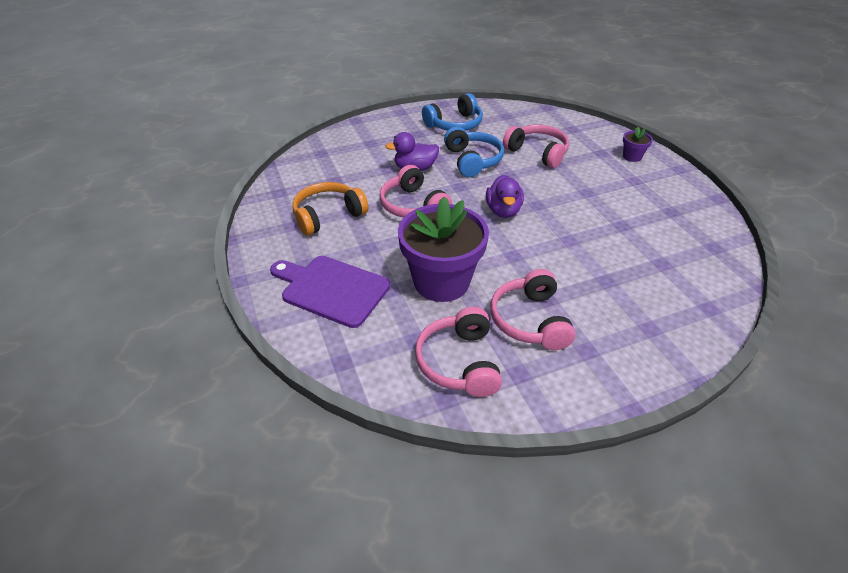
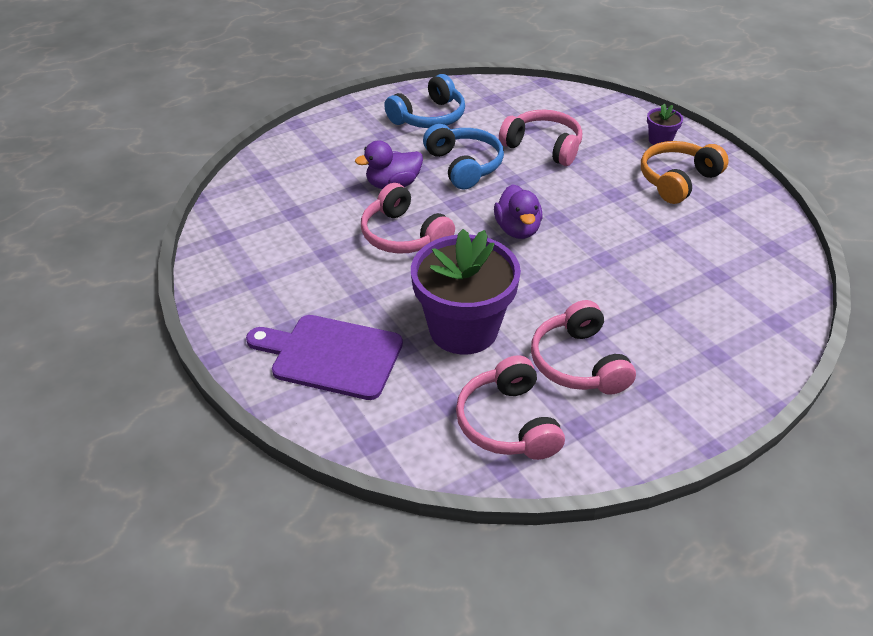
camera: 10 degrees left, 0 degrees up
(328, 216) = (298, 261): orange headphones -> orange headphones (677, 180)

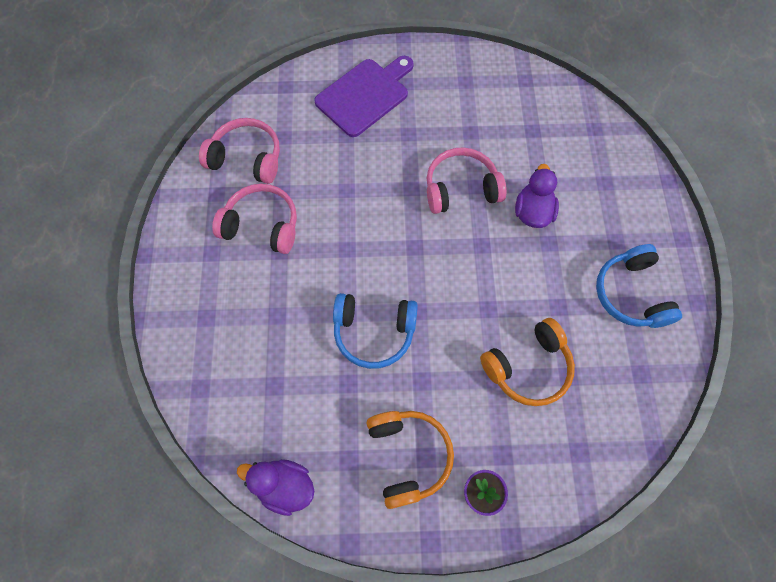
camera: 120 degrees right, 25 degrees up
(463, 329) = (338, 176): purple flower pot -> none
(464, 165) = (532, 280): blue headphones -> blue headphones (374, 332)
(517, 229) = (420, 271): purple duck -> purple duck (284, 486)
(543, 147) = (528, 367): pink headphones -> orange headphones

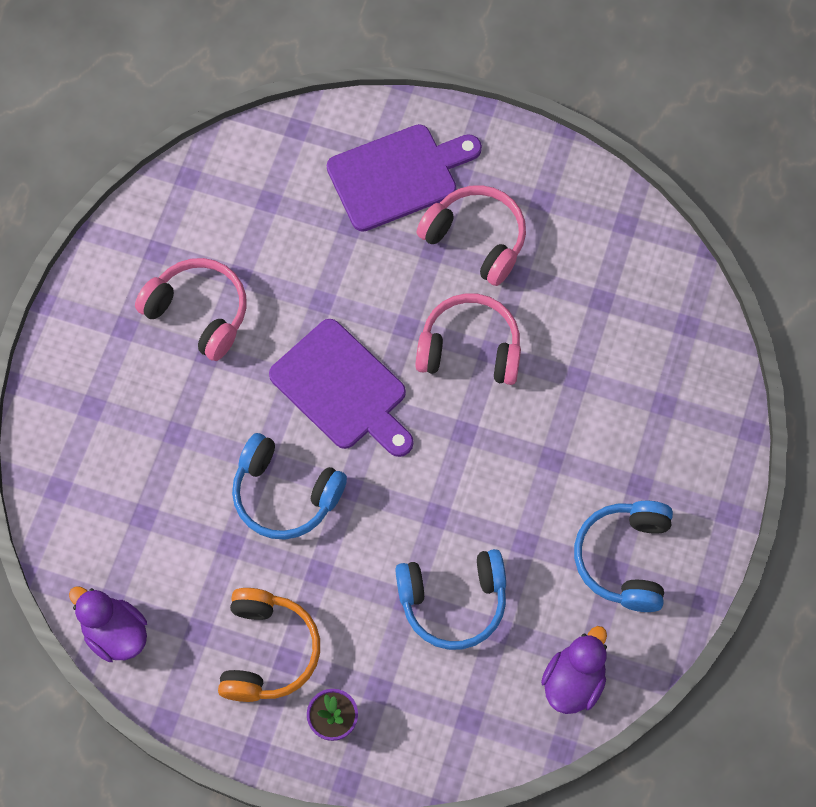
camera: 20 degrees right, 0 degrees up
(247, 158) = (211, 215): pink headphones -> pink headphones (476, 239)
(385, 244) = (342, 389): none -> purple cutting board
(528, 367) = (453, 601): orange headphones -> blue headphones
(532, 212) = (549, 411): purple duck -> purple duck (573, 681)

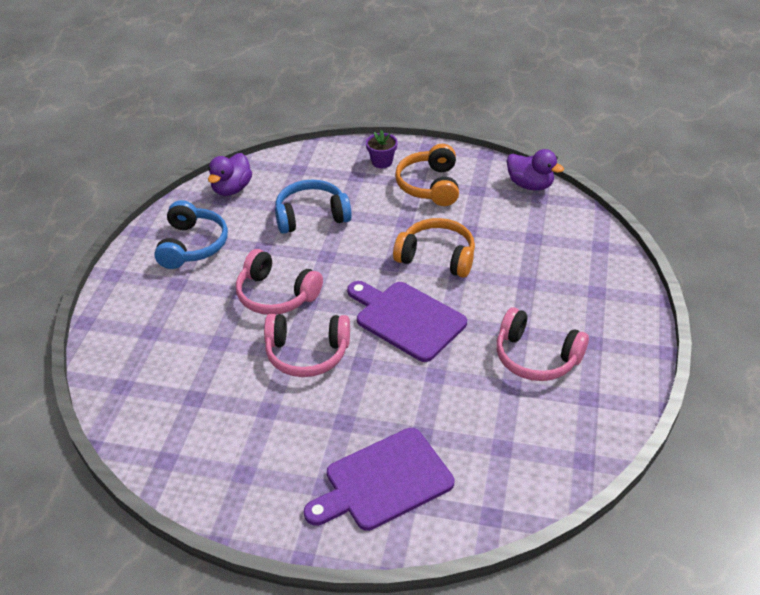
camera: 175 degrees right, 25 degrees down
(285, 494) = (437, 257): blue headphones -> orange headphones
(476, 239) = (305, 434): pink headphones -> pink headphones (276, 295)

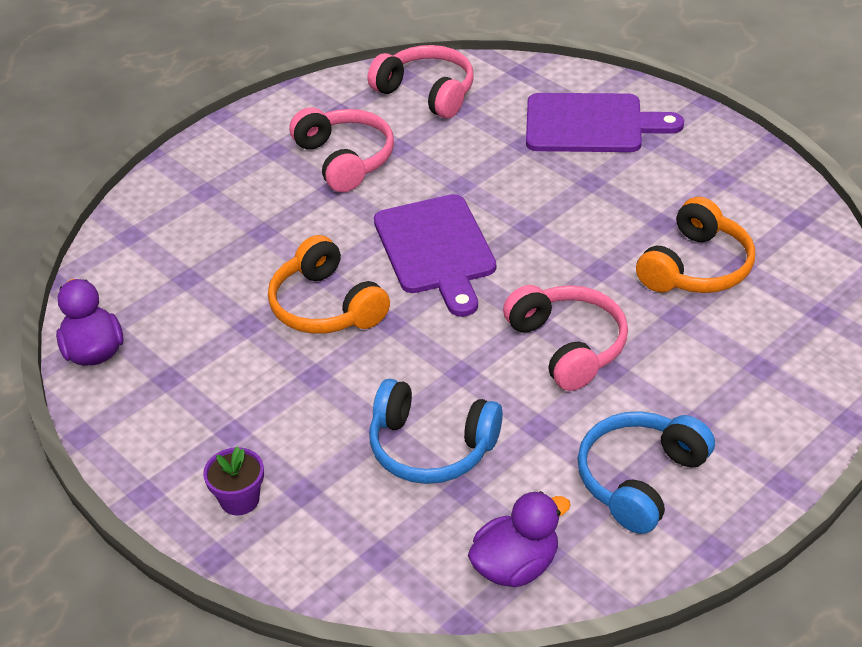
camera: 145 degrees left, 0 degrees up
(307, 353) = (580, 260): pink headphones -> pink headphones (427, 93)
(430, 185) = (219, 418): orange headphones -> orange headphones (696, 267)

